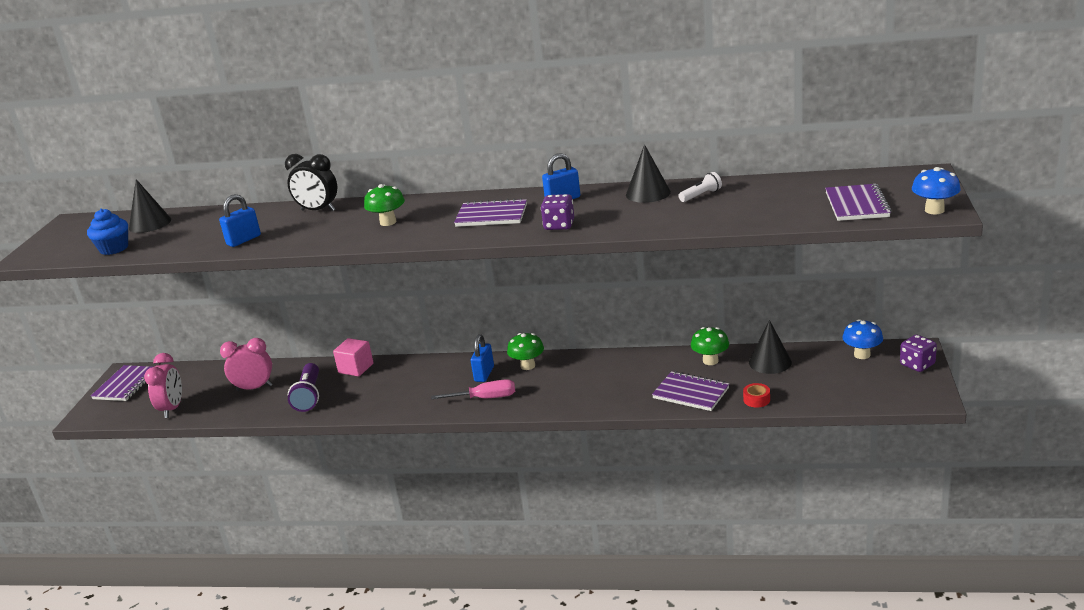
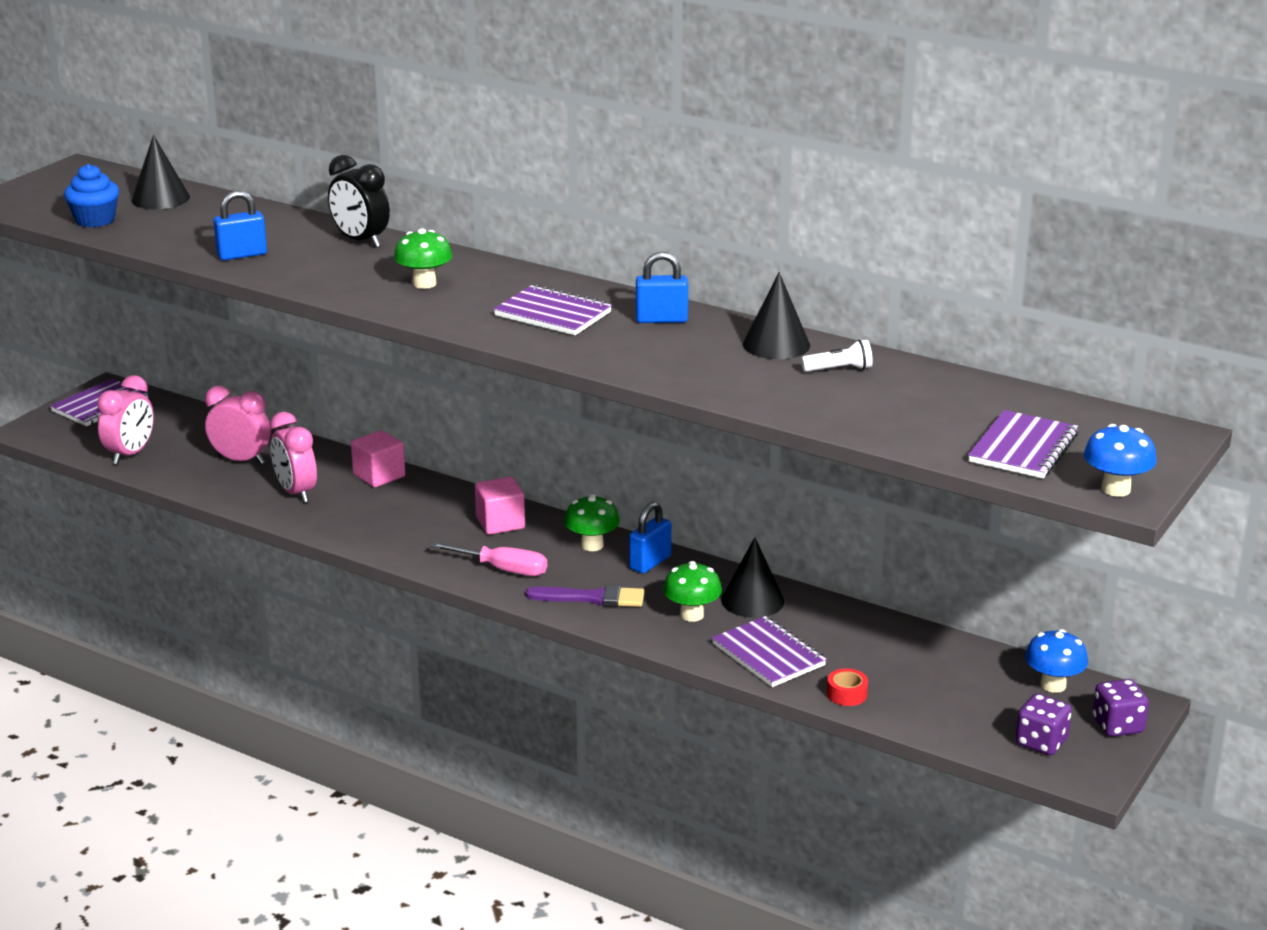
camera: 20 degrees right, 0 degrees up
(309, 396) = (296, 493): purple flashlight -> pink clock
(459, 371) = (500, 523): none -> pink cube
(484, 374) = (528, 537): blue padlock -> blue padlock (650, 563)
(556, 396) = (592, 598): none -> purple brush
(559, 225) = (618, 354): purple dice -> purple dice (1041, 742)
(710, 361) = (835, 621): green mushroom -> green mushroom (692, 615)
(770, 362) = (914, 651): black cone -> black cone (752, 600)

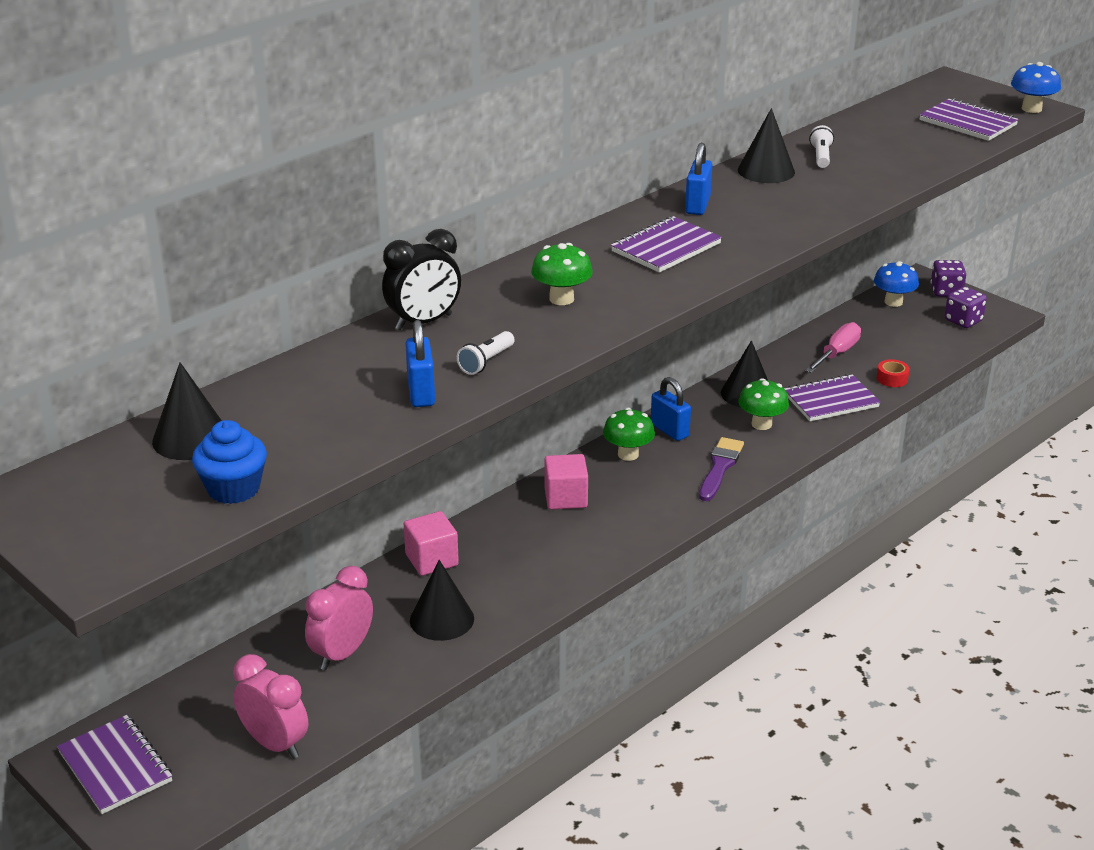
camera: 75 degrees left, 5 degrees up
(296, 493) = (442, 619): pink clock -> black cone
(299, 270) = (486, 362): none -> white flashlight
(502, 569) = (654, 507): pink screwdriver -> pink screwdriver (836, 354)

